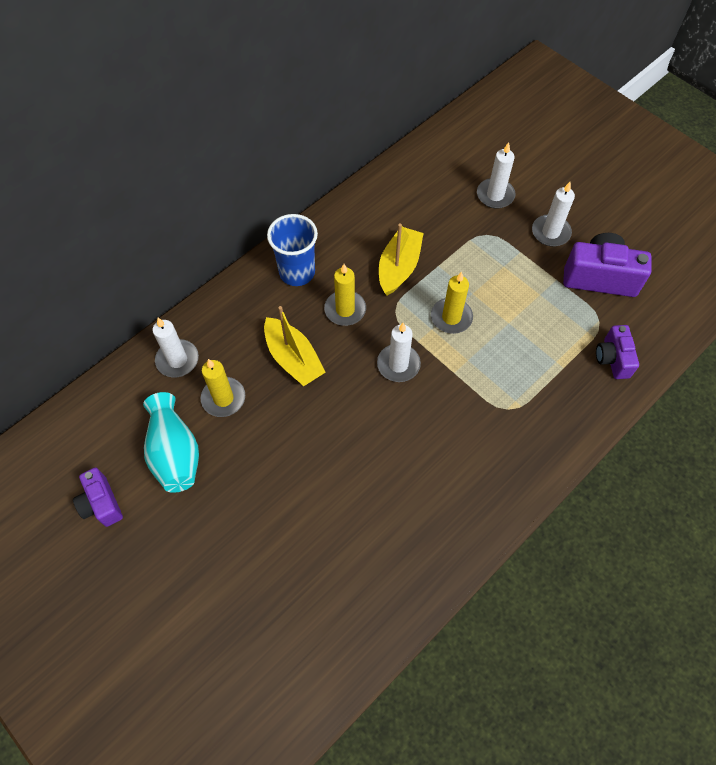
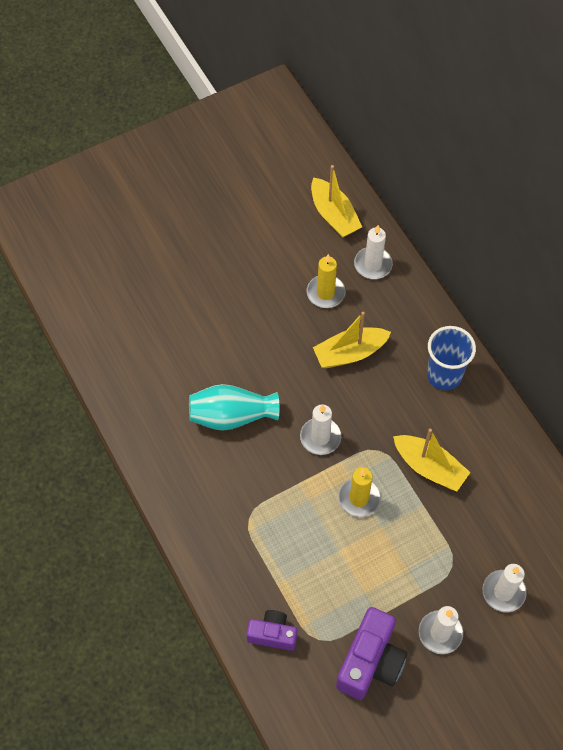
camera: 105 degrees right, 0 degrees up
(101, 504) = (258, 198): purple camera -> none
(116, 413) = (334, 215): none -> yellow boat
(175, 453) = (286, 251): turquoise vase -> turquoise vase (231, 416)
(345, 310) = (391, 407): yellow candle -> none

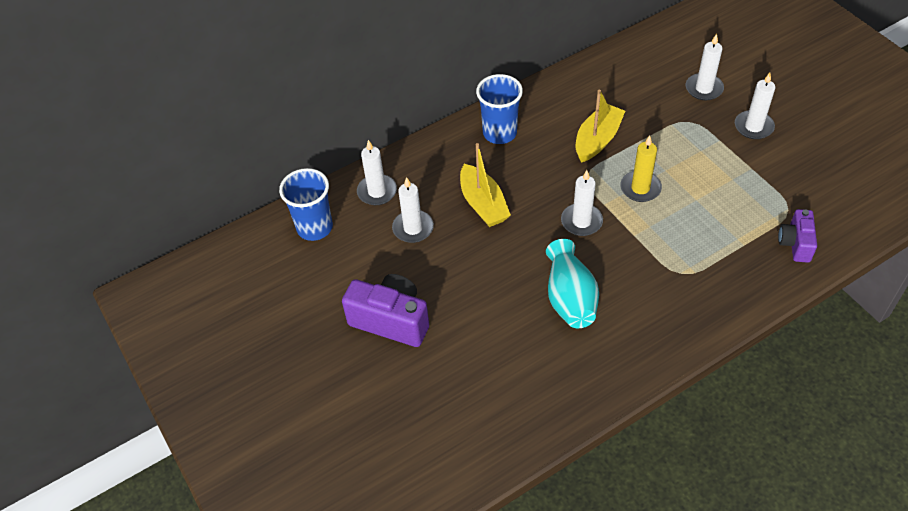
camera: 90 degrees left, 10 degrees down
(325, 293) = (413, 228): yellow candle -> white candle
(334, 215) = (314, 227): yellow boat -> blue cup
(370, 662) = (796, 171): purple camera -> purple camera (391, 320)

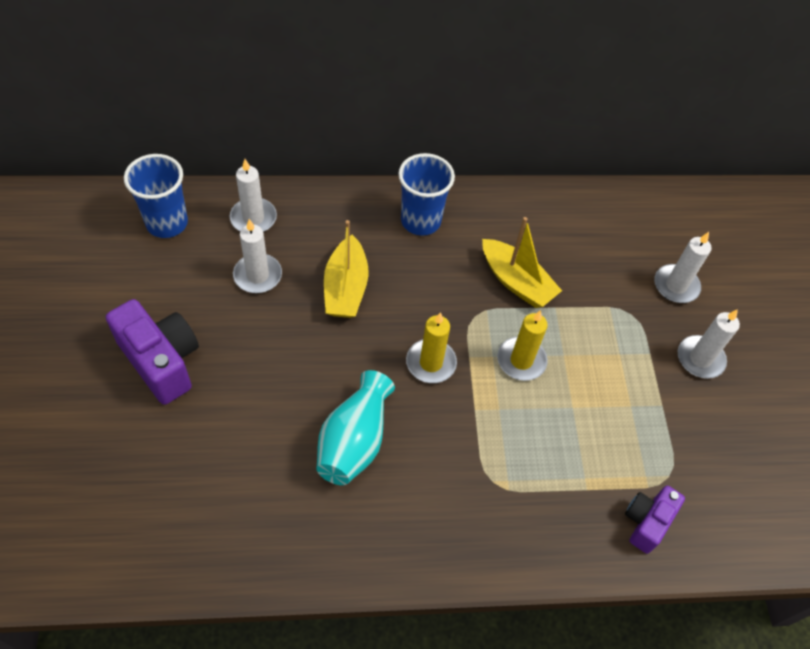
camera: 20 degrees right, 5 degrees up
(581, 221) = (431, 363): white candle -> yellow candle
(597, 140) = (516, 282): yellow boat -> yellow boat turned 75 degrees clockwise

